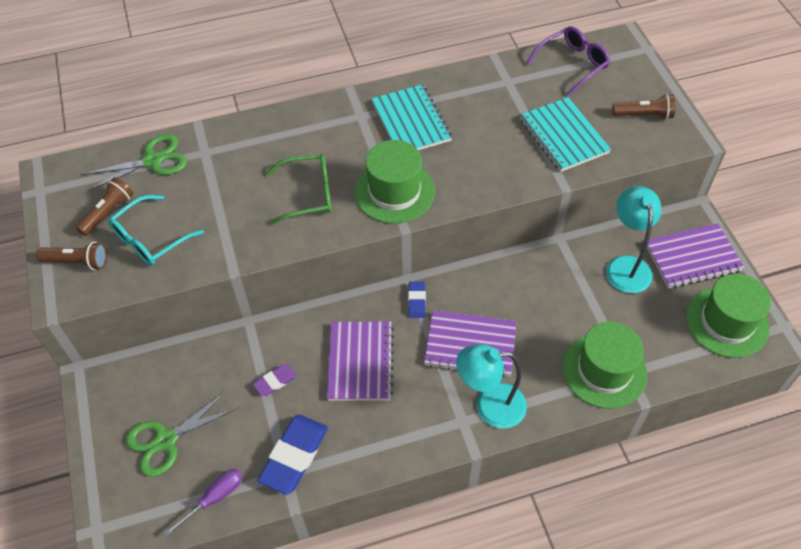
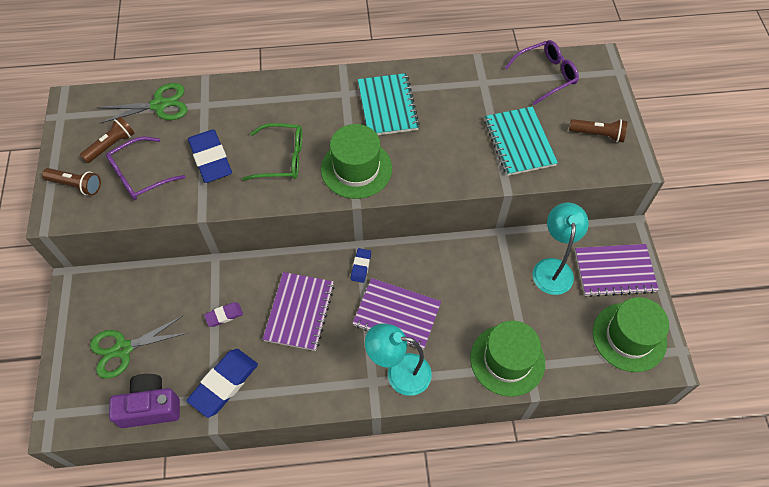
camera: 10 degrees right, 5 degrees up
(150, 239) = (140, 175): turquoise glasses -> purple glasses
(214, 498) = (150, 407): purple screwdriver -> purple camera
(227, 208) = (210, 159): none -> blue eraser

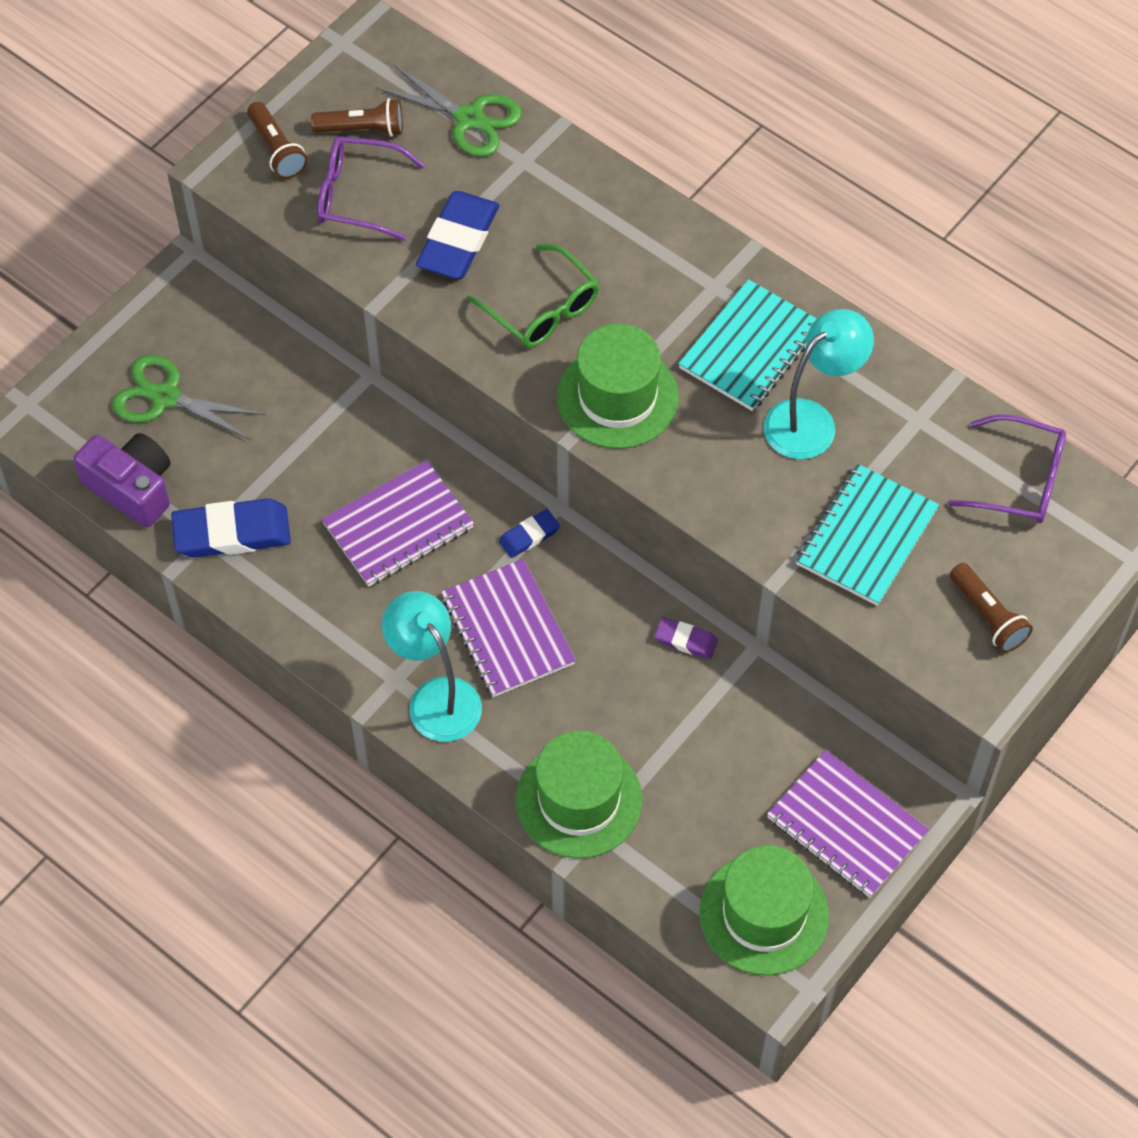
camera: 45 degrees right, 0 degrees up
(224, 315) = (310, 455): purple eraser -> purple eraser (686, 640)
(552, 268) = (769, 749): turquoise lamp -> turquoise lamp (811, 420)

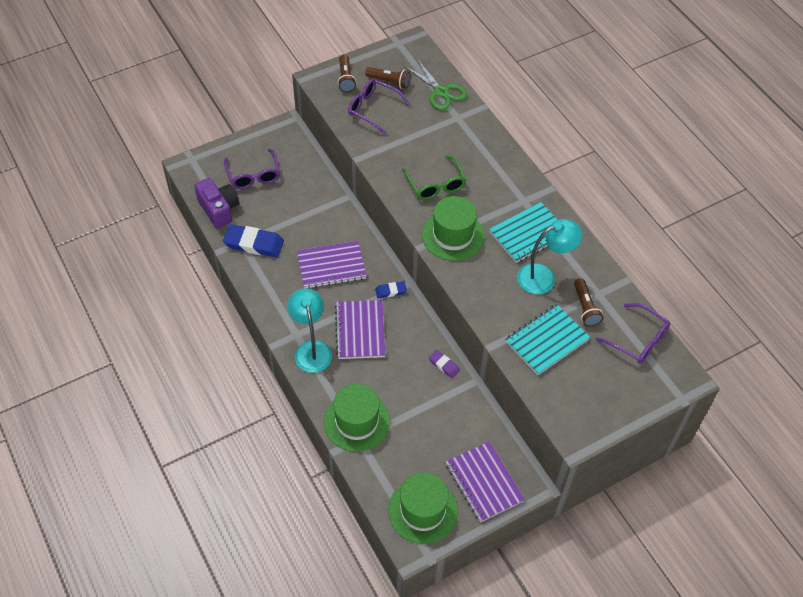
camera: 20 degrees right, 5 degrees down
(165, 397) = (253, 175): green scissors -> purple glasses
(458, 240) = (410, 142): blue eraser -> none
(987, 616) = (592, 400): brown flashlight -> brown flashlight (585, 308)

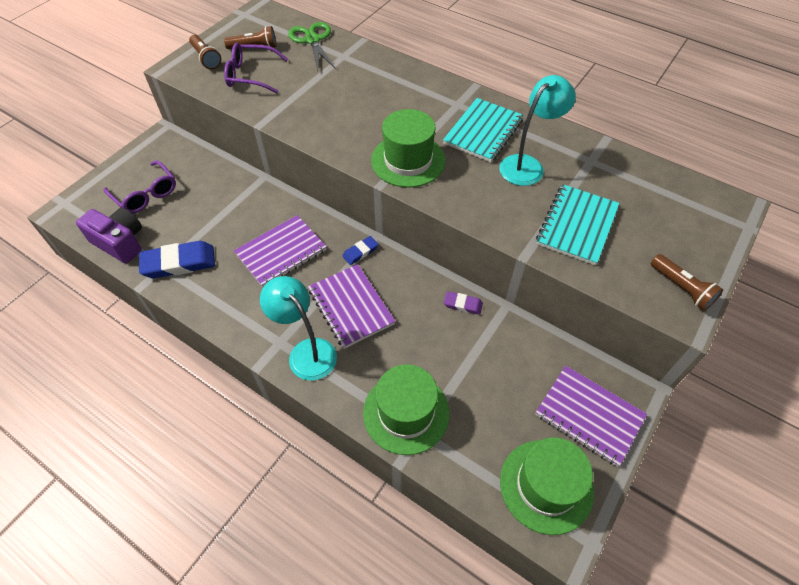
camera: 25 degrees left, 0 degrees up
(435, 184) = (359, 120): green glasses -> none
(441, 92) = (312, 40): green scissors -> green scissors turned 135 degrees counterclockwise
(585, 308) = (589, 178): brown flashlight -> brown flashlight (681, 288)
(638, 340) = (662, 188): purple glasses -> none

